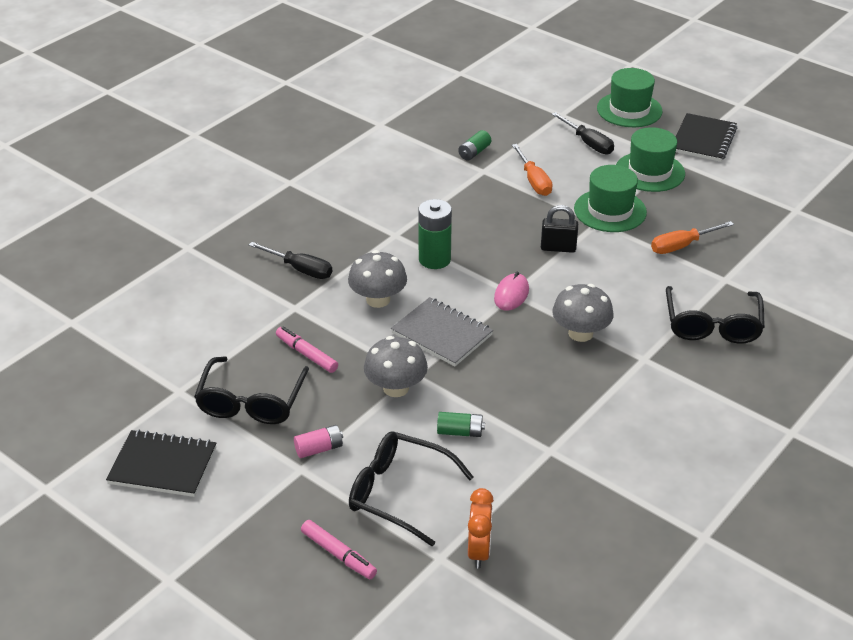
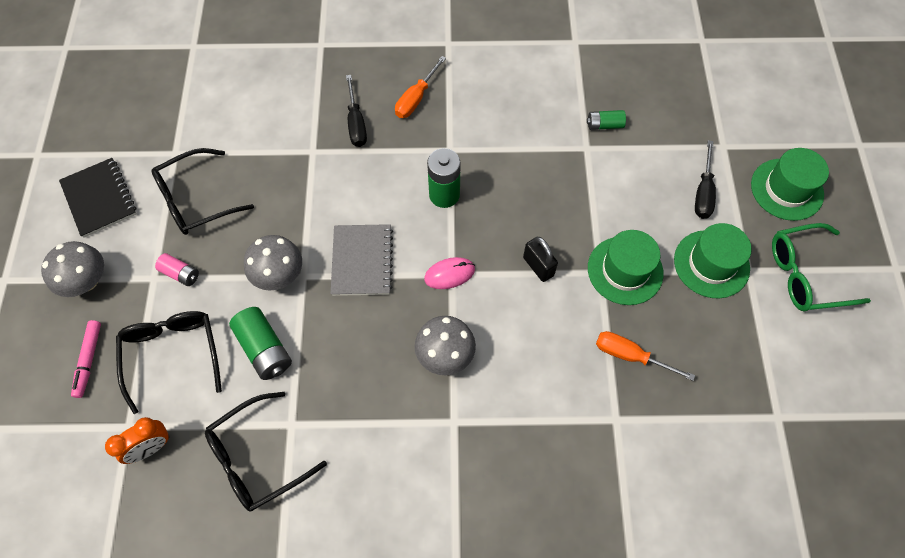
camera: 50 degrees right, 25 degrees up
(306, 354) = (269, 195): pink marker -> none
(378, 300) = (365, 193): grey mushroom -> grey mushroom (86, 281)
(460, 432) = (264, 349): green battery -> green battery, size x1.68
(534, 181) = (609, 190): orange screwdriver -> orange screwdriver (416, 98)
(703, 140) = (805, 274): black notebook -> green glasses
(712, 325) = (544, 447): black glasses -> black glasses (257, 458)

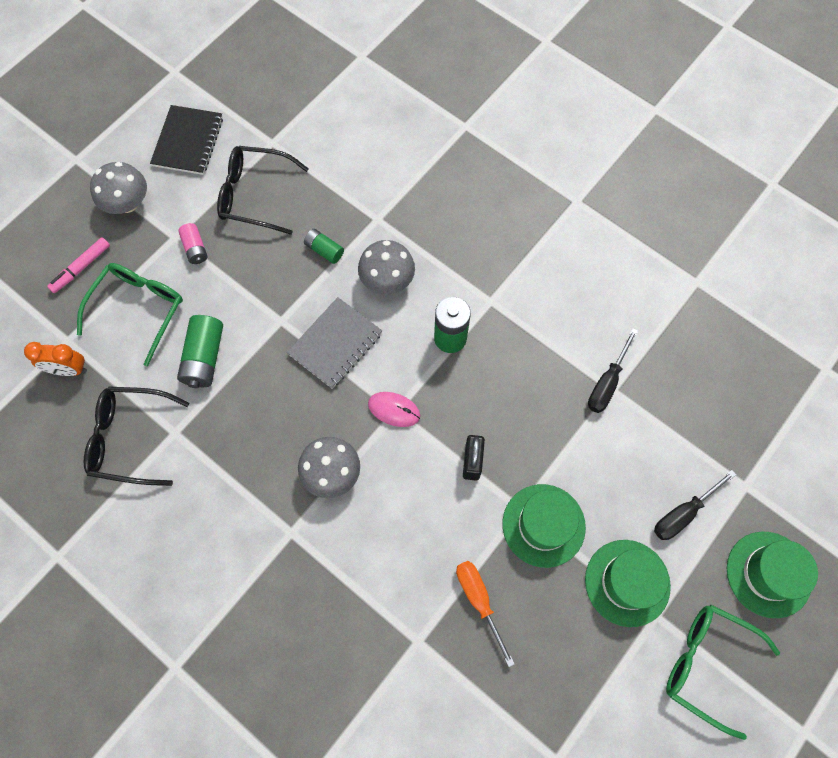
camera: 40 degrees right, 5 degrees up
(172, 355) = (138, 309): black glasses -> green glasses
(278, 274) = (264, 305): grey mushroom -> grey mushroom (387, 280)
(356, 123) = (433, 220): black screwdriver -> black screwdriver (607, 383)
(416, 98) = (503, 233): orange screwdriver -> none
(604, 125) = (649, 381): green battery -> green battery (324, 250)

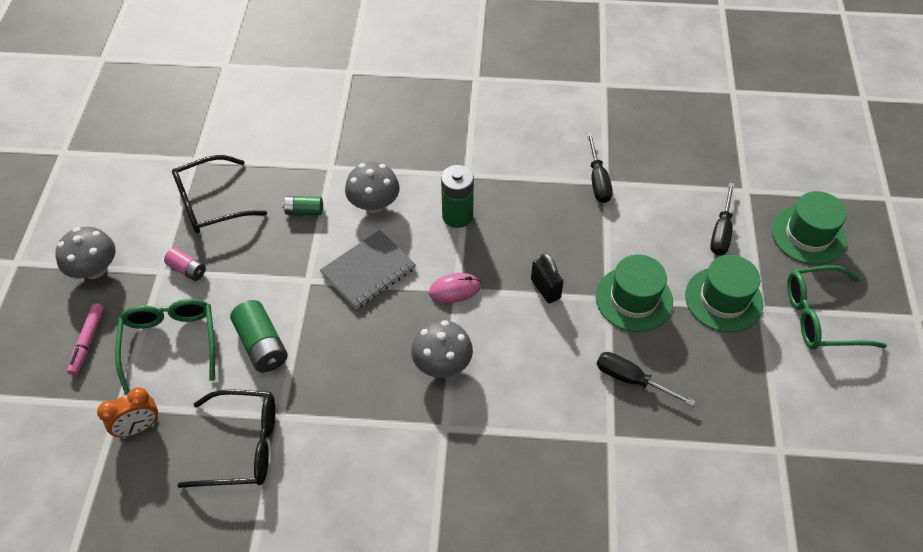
camera: 35 degrees left, 15 degrees down
(130, 438) = (242, 445): black glasses -> black glasses turned 150 degrees counterclockwise
(188, 142) = (117, 196): black notebook -> none
(335, 344) = (368, 271): grey notebook -> grey notebook turned 45 degrees clockwise
(479, 600) = (631, 380): orange screwdriver -> black screwdriver

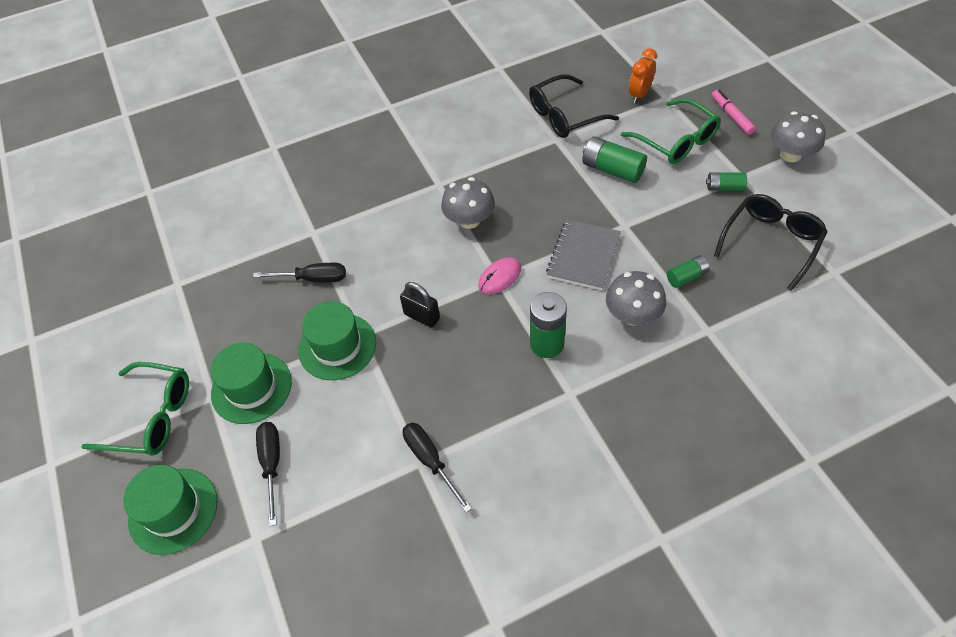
camera: 155 degrees right, 0 degrees up
(187, 269) = (724, 187): pink battery -> green battery
(821, 316) = (151, 417): green glasses -> green glasses turned 45 degrees clockwise

